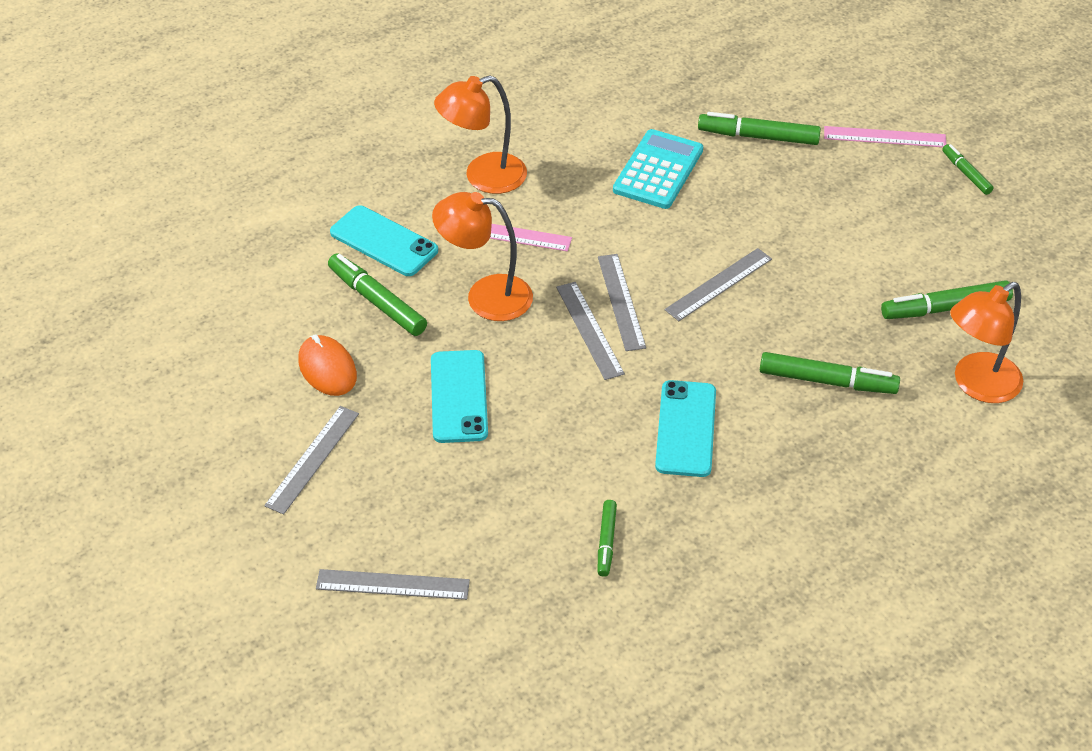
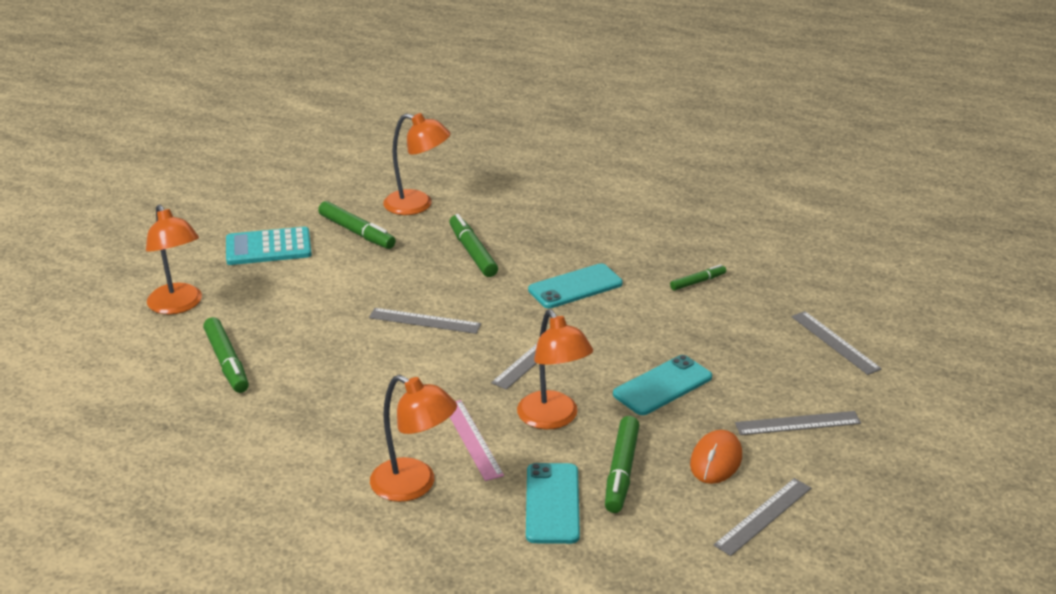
camera: 125 degrees left, 15 degrees down
(621, 301) = (488, 355): grey ruler -> grey ruler (763, 516)
(658, 170) = (316, 395): turquoise calculator -> turquoise calculator (268, 247)
(884, 137) = (178, 306): pink ruler -> orange lamp
(966, 173) = (197, 261): green marker -> none

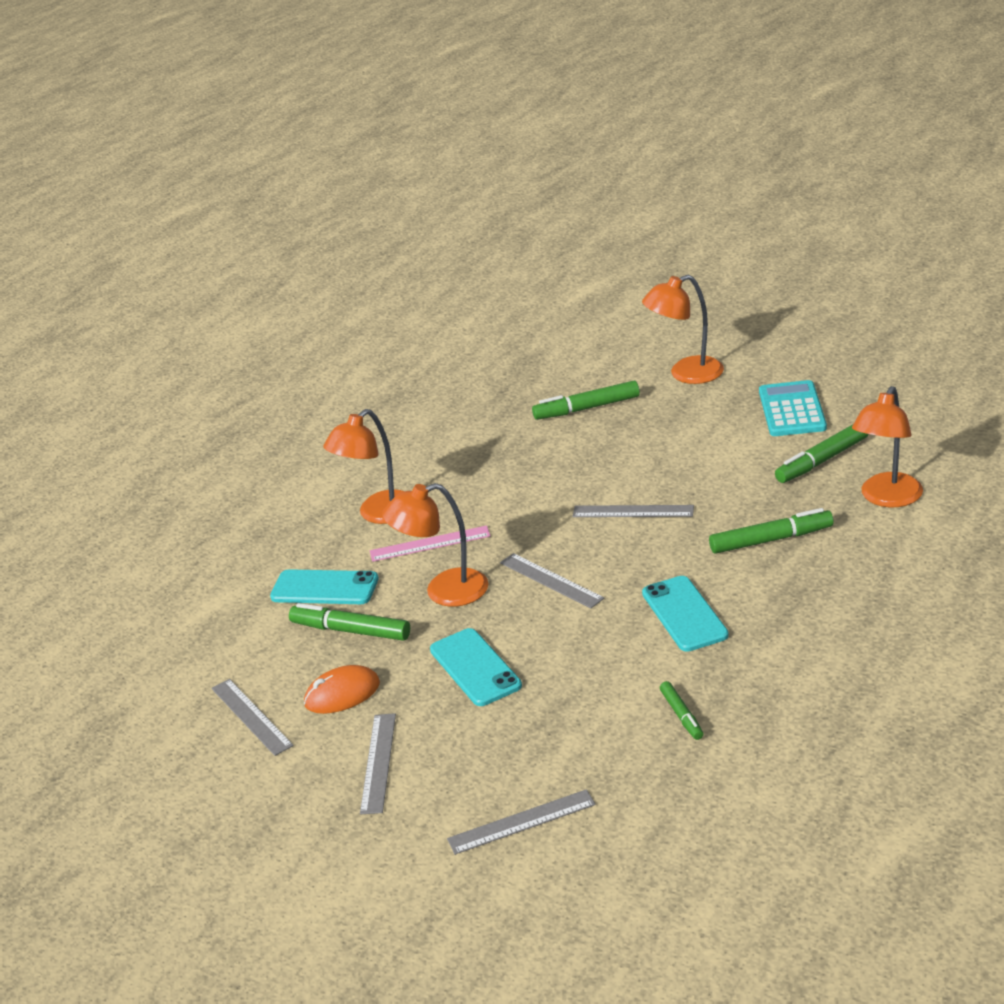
camera: 105 degrees right, 0 degrees up
(424, 321) = (633, 511): grey ruler -> grey ruler turned 75 degrees clockwise
(716, 460) = (342, 694): orange mouse -> orange mouse turned 60 degrees counterclockwise

